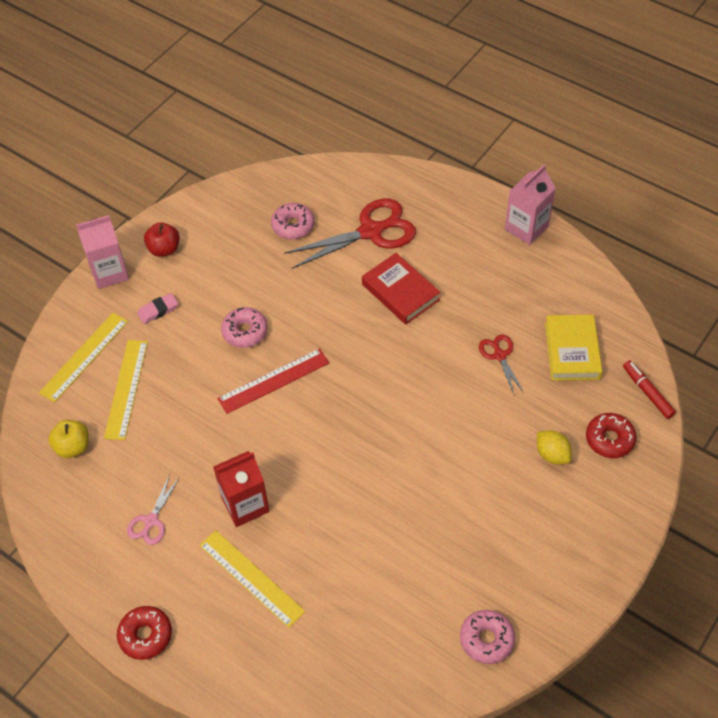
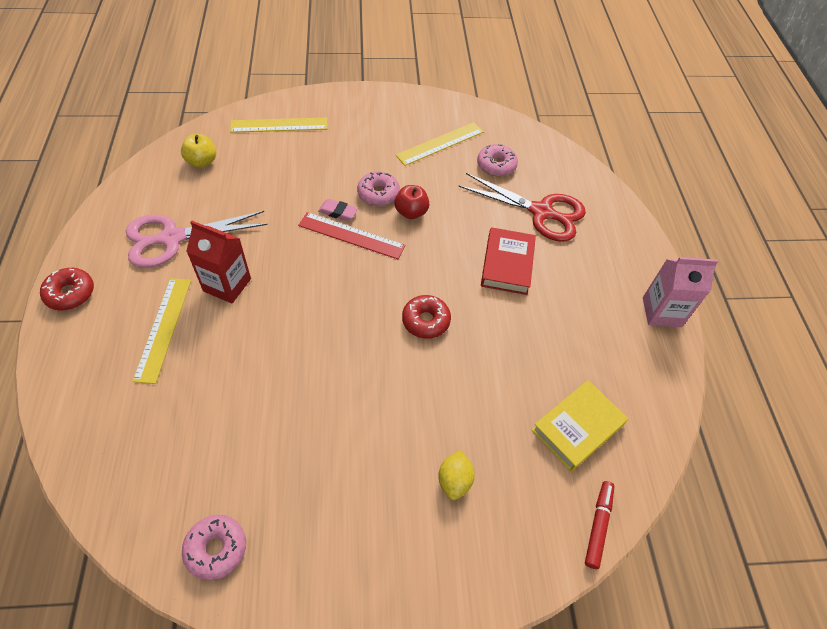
camera: 45 degrees right, 0 degrees up
(109, 272) = (357, 98): pink carton -> none
(126, 389) = (272, 160): yellow ruler -> yellow ruler (440, 143)
(151, 521) = (172, 238): pink scissors -> pink scissors, size x1.97
(158, 310) = (351, 138): pink eraser -> pink eraser (338, 212)
(164, 249) = (403, 112): red apple -> red apple (411, 212)
(499, 355) = (517, 372): red scissors -> none
(609, 439) = (515, 523): red donut -> red donut (425, 321)

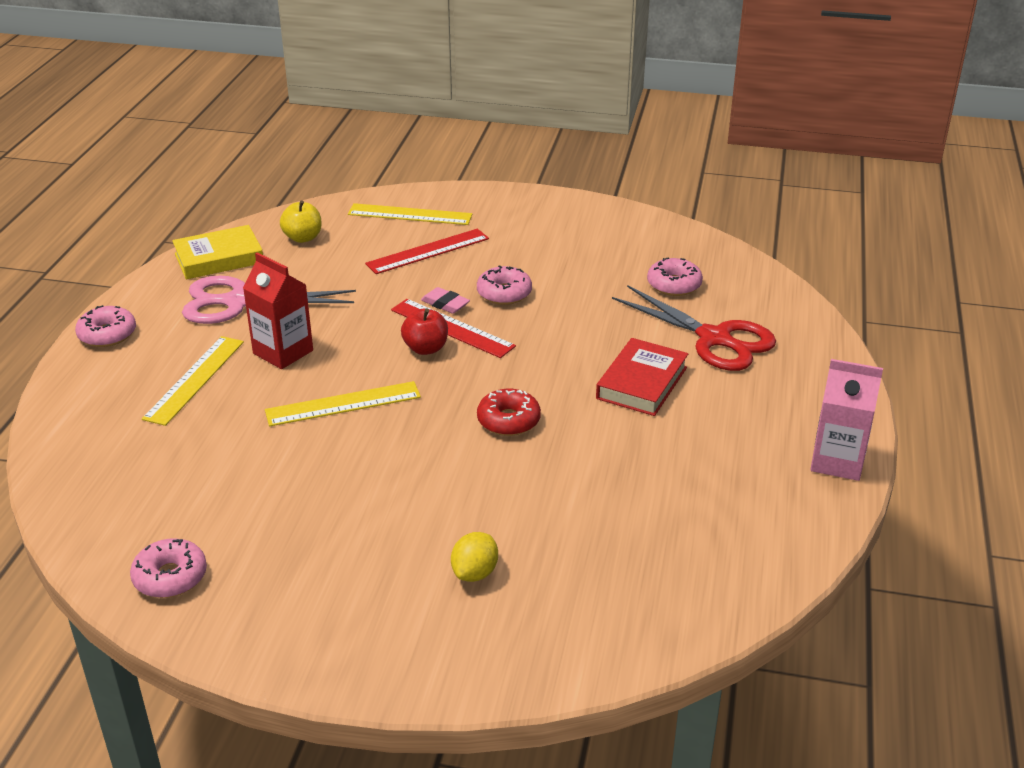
camera: 20 degrees right, 20 degrees down
(70, 293) = (107, 334): red donut -> pink donut
(306, 160) = (428, 251): none -> red ruler
(411, 212) = (538, 316): red apple -> red apple (426, 348)
(440, 143) = (608, 255): yellow ruler -> yellow ruler (343, 404)
(577, 427) = (660, 553): yellow book -> yellow book (219, 258)
(597, 526) = (641, 650): red marker -> none

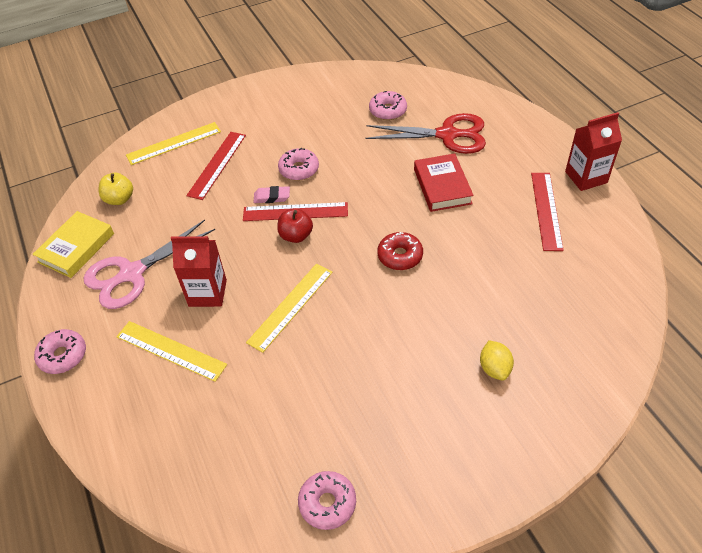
camera: 35 degrees left, 15 degrees up
(195, 379) = (171, 350): yellow ruler -> yellow ruler turned 45 degrees counterclockwise
(738, 467) = (546, 210): none -> red ruler
(837, 461) = (586, 177): pink carton -> red carton

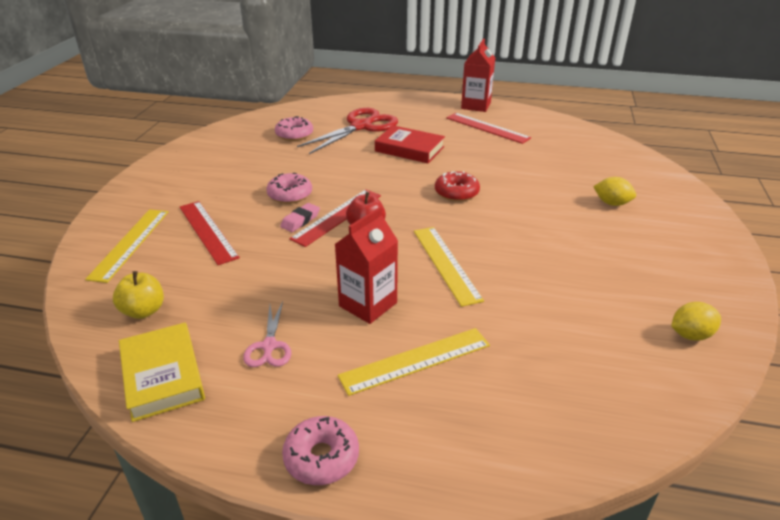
camera: 55 degrees left, 15 degrees down
(131, 274) = (269, 346): pink scissors -> pink scissors, size x0.51
(327, 503) = (690, 335): pink donut -> yellow lemon

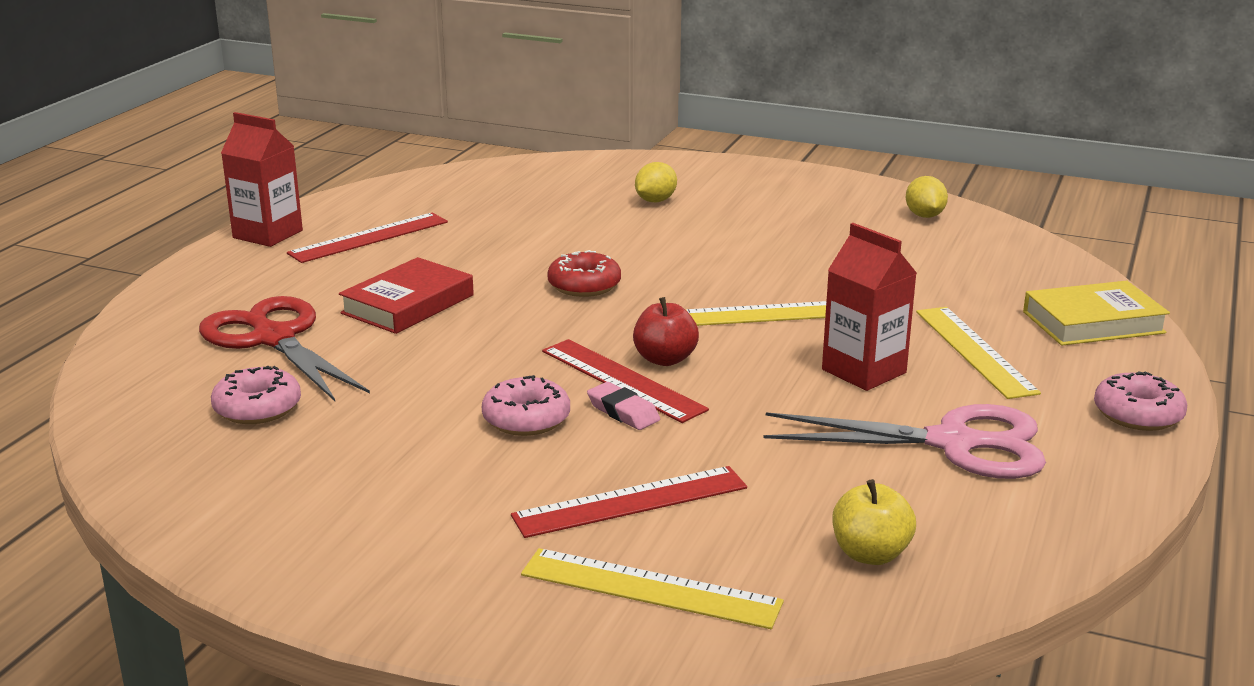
camera: 80 degrees left, 10 degrees down
(163, 375) = (1022, 525): yellow book -> yellow book (1093, 322)
(269, 346) = (954, 443): pink scissors -> pink scissors, size x1.97

